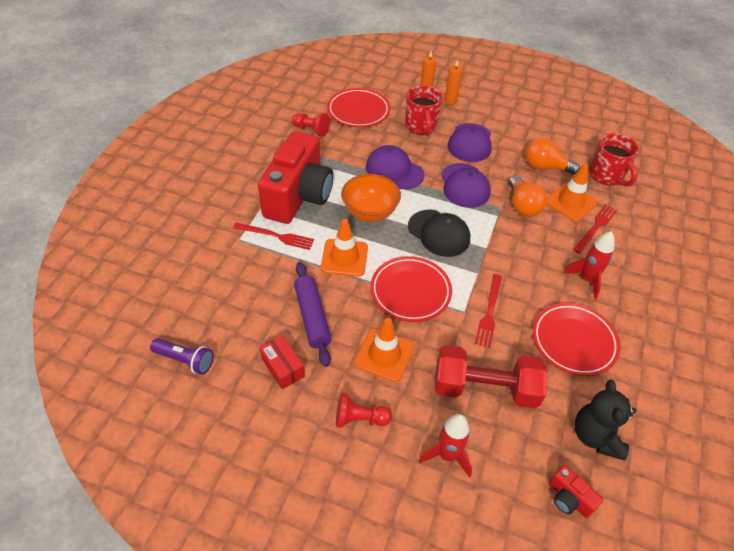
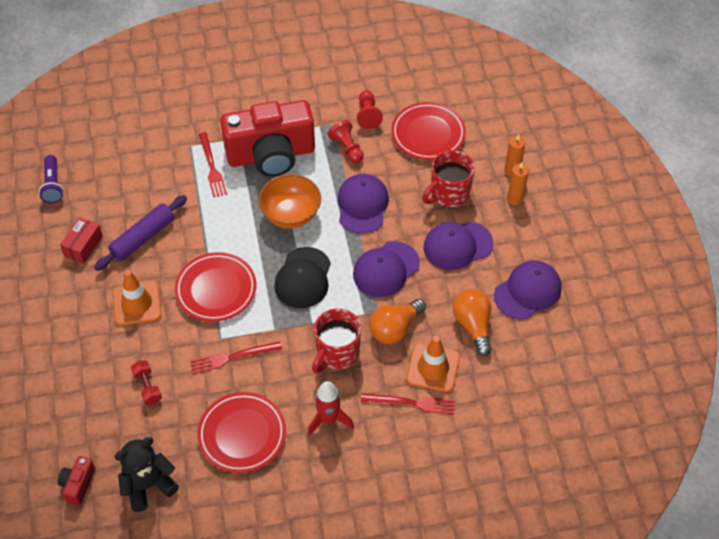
camera: 60 degrees right, 5 degrees up
(344, 258) = (221, 225): orange traffic cone -> none
(360, 419) = (68, 317): red pawn -> red pawn (347, 148)
(447, 455) = (69, 388): red rocket -> none
(485, 388) = (147, 387): red dumbbell -> red dumbbell, size x0.45
(532, 131) = (528, 291): none -> purple cap
(607, 175) = (506, 387): red mug -> red mug (337, 353)

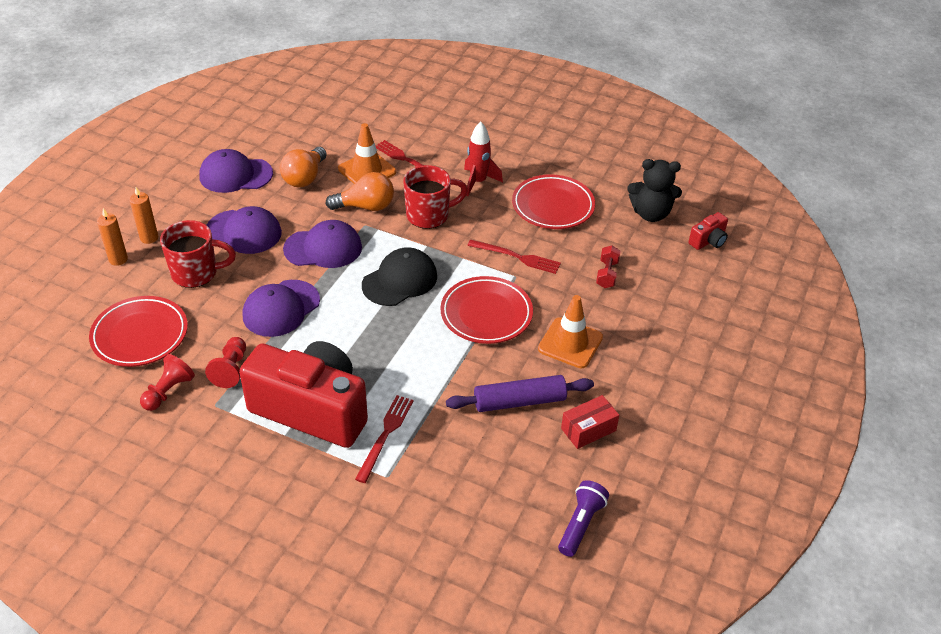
camera: 145 degrees left, 10 degrees down
(291, 215) = (355, 338): orange bowl -> none

